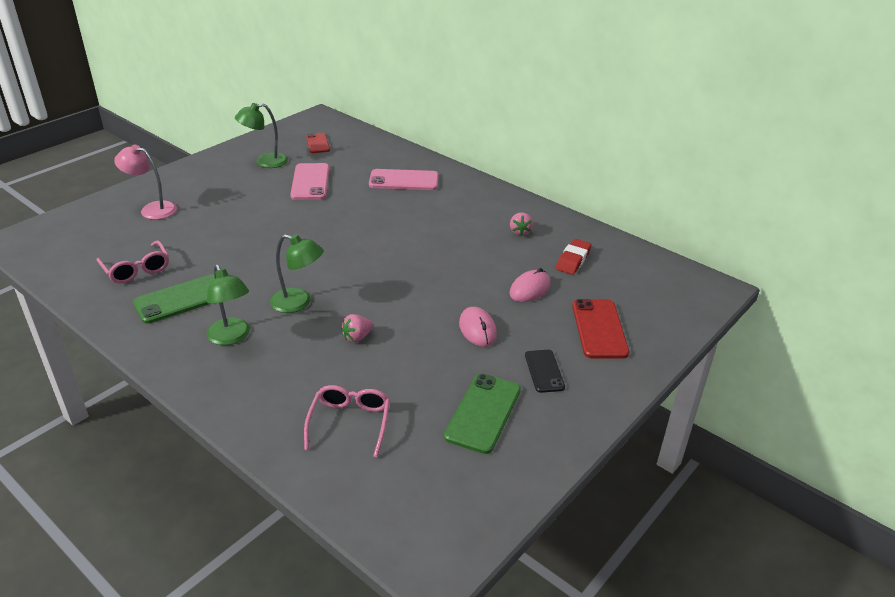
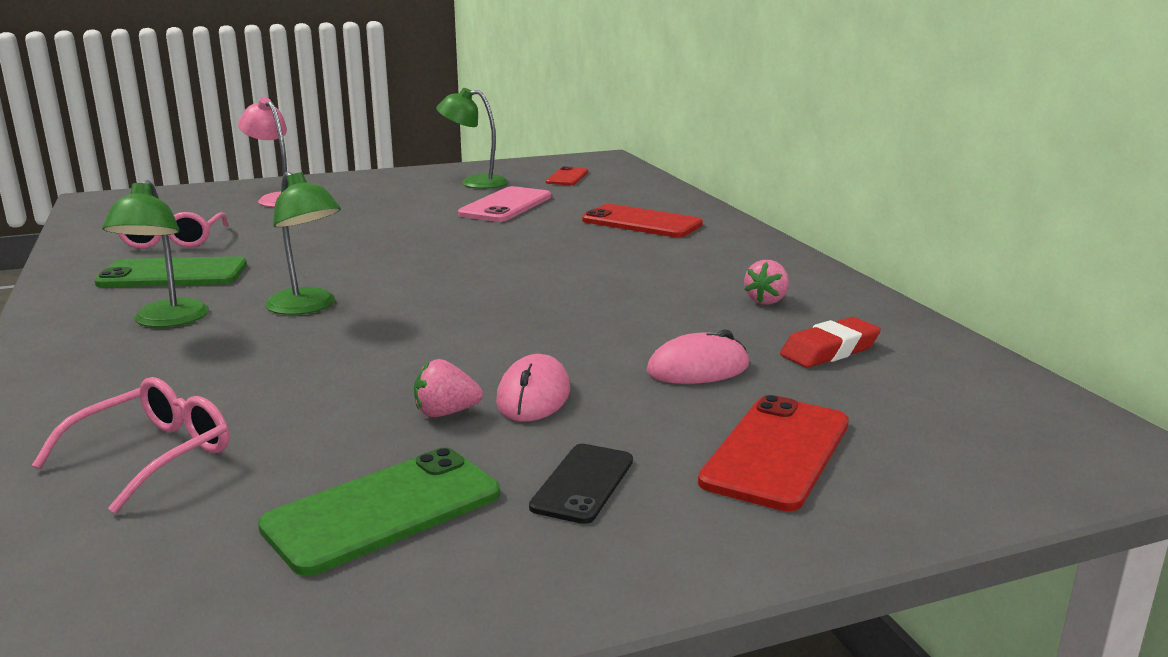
camera: 30 degrees right, 15 degrees down
(357, 337) = (329, 359): pink strawberry -> pink strawberry (446, 413)
(404, 180) = (641, 222): pink phone -> red phone

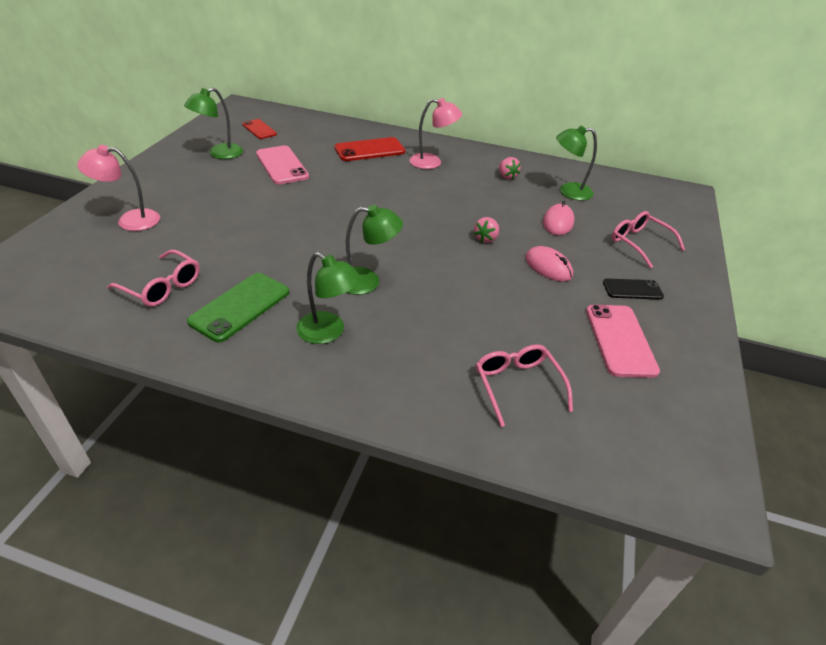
camera: 55 degrees left, 20 degrees up
(383, 510) = (620, 340): green phone -> pink phone
(446, 413) = (545, 293): pink strawberry -> pink strawberry (486, 238)
(583, 483) = (632, 289): black phone -> black phone turned 60 degrees counterclockwise
(692, 255) = (432, 162): none -> pink lamp
(776, 452) = (639, 243): red phone -> pink glasses
(829, 350) = (568, 191): red eraser -> green lamp

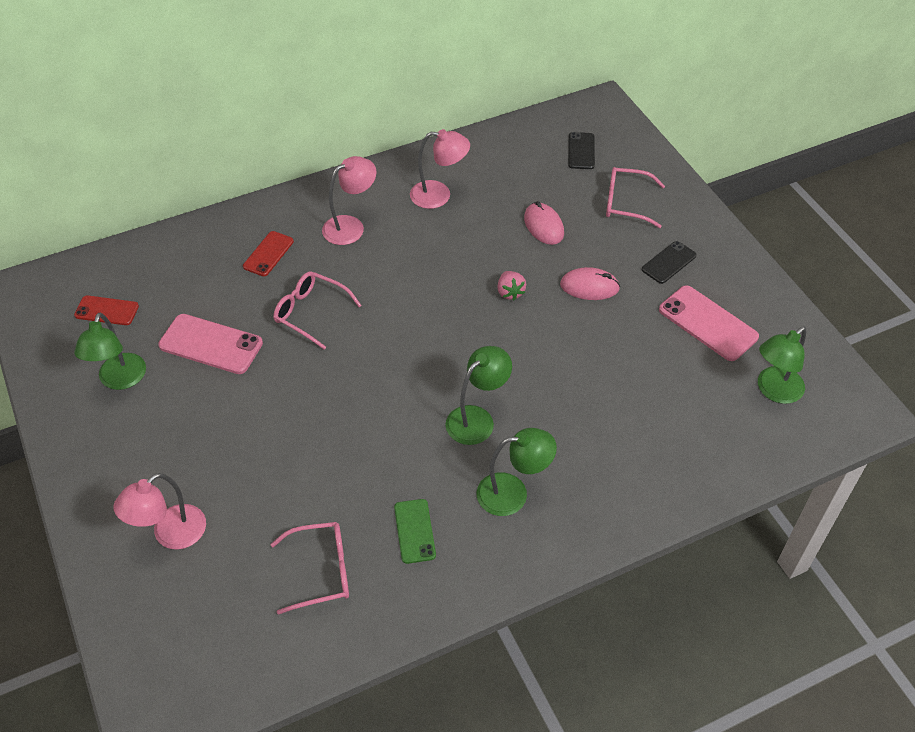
camera: 40 degrees left, 10 degrees up
(240, 307) = (414, 531): green phone -> green phone, size x0.62
(369, 150) = (268, 254): red phone -> red phone, size x0.62
(506, 176) = (439, 195): pink strawberry -> pink lamp
(517, 385) = (687, 423): pink glasses -> pink glasses (311, 313)
(568, 191) = (511, 177): green lamp -> green lamp (774, 391)
(639, 204) = (581, 151): none -> black phone

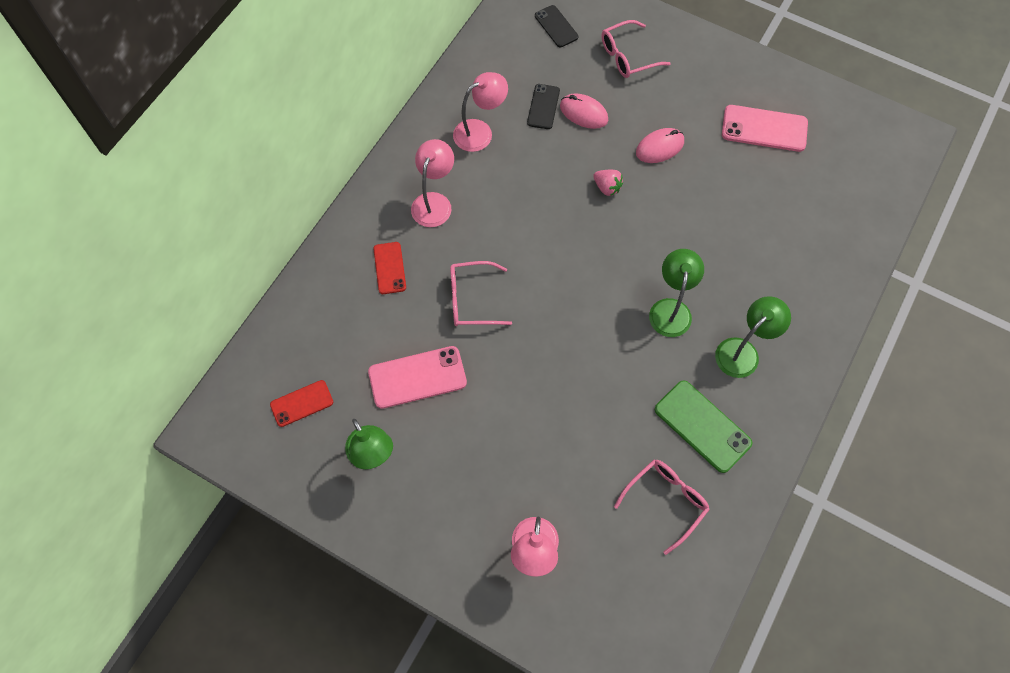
camera: 35 degrees left, 15 degrees up
(414, 531) = (702, 426): green phone -> green phone, size x1.60
(668, 262) = (698, 92): black phone -> black phone (543, 107)
(774, 391) = (847, 158): green lamp -> none

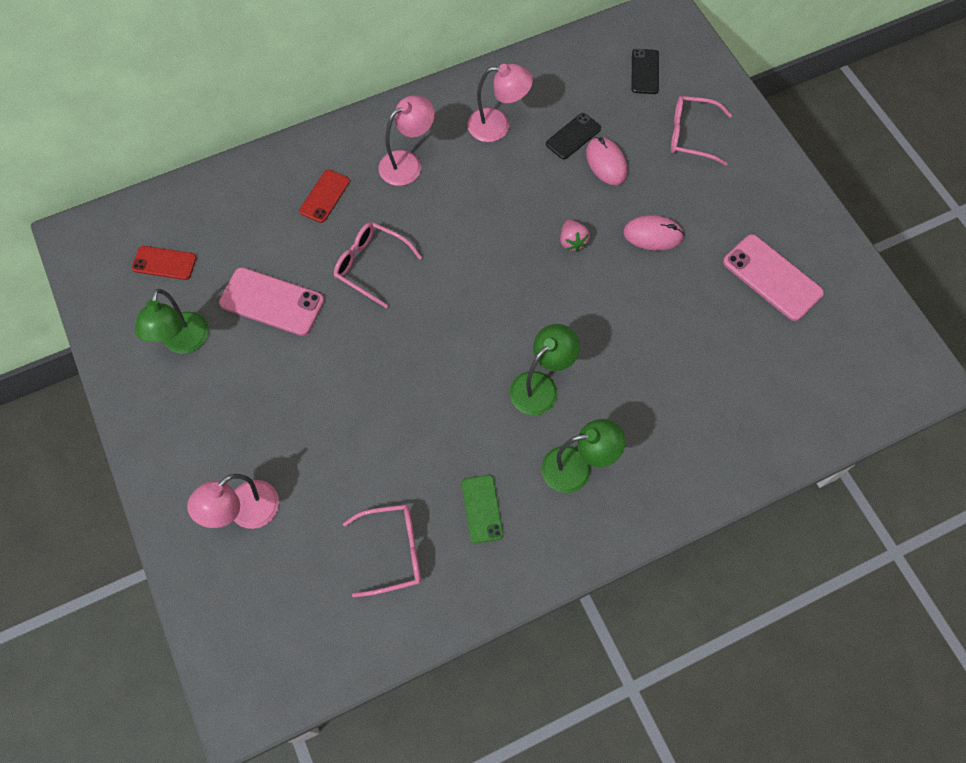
camera: 35 degrees right, 0 degrees up
(702, 426) = (482, 509): green phone -> green phone, size x0.62

